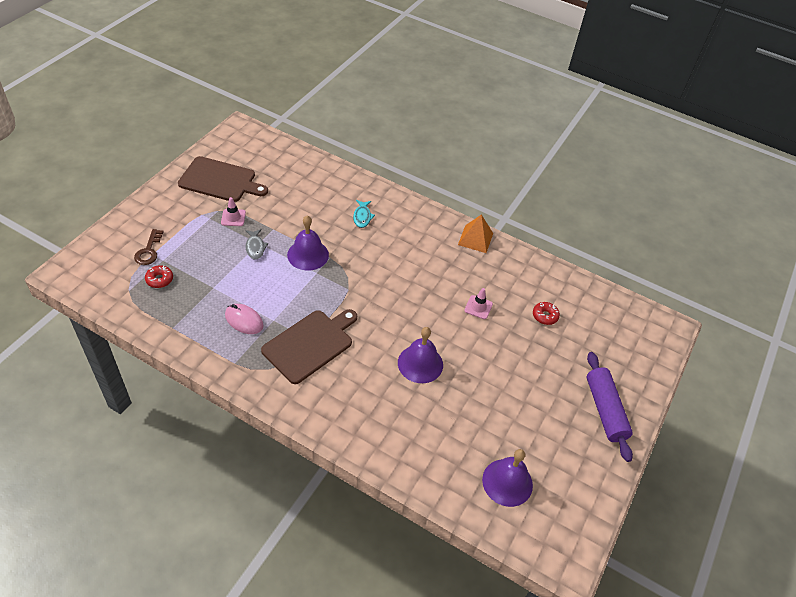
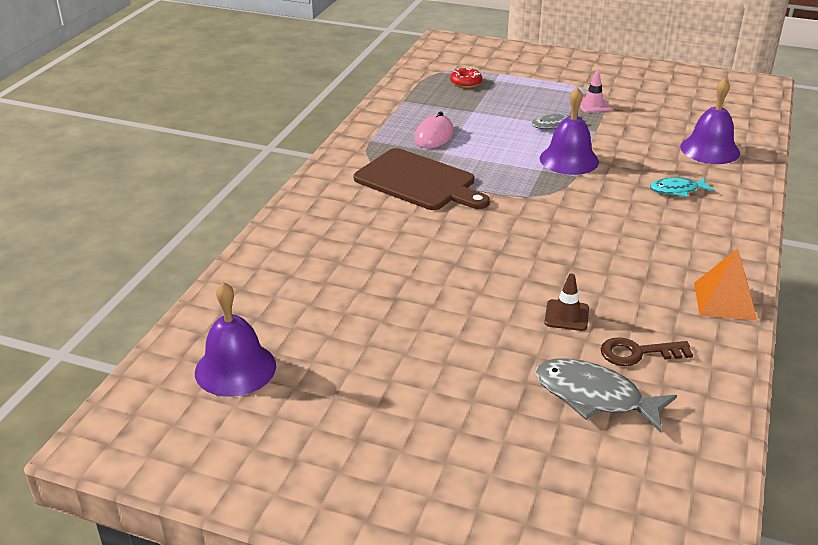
camera: 85 degrees right, 15 degrees down
(149, 251) = (503, 71): brown key -> brown key (637, 353)
(220, 180) = (649, 88): brown cutting board -> none
(420, 363) = (424, 269): purple bell -> purple bell (710, 150)
(478, 307) = (566, 315): pink traffic cone -> brown traffic cone
(545, 316) = (594, 397): red donut -> grey fish
(605, 410) = (405, 487): purple rolling pin -> none

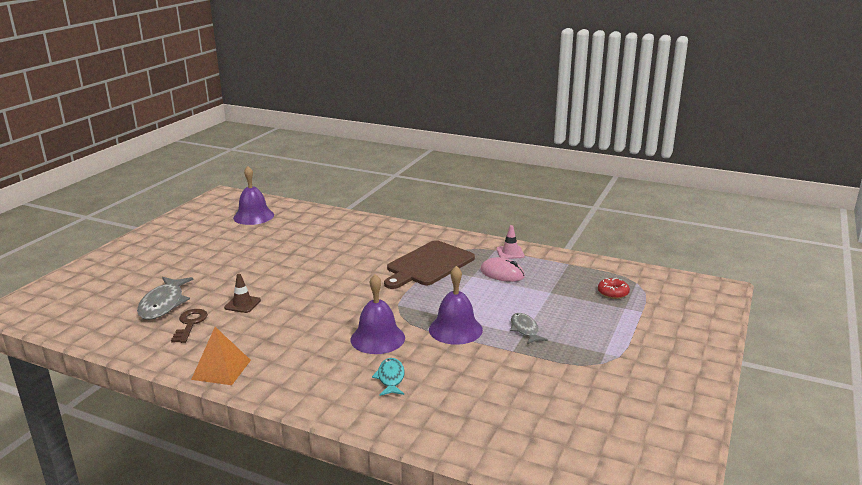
camera: 95 degrees right, 10 degrees down
(593, 105) = (574, 357): pink traffic cone -> pink traffic cone (510, 253)
(594, 397) = (163, 304): grey fish -> grey fish turned 150 degrees clockwise
(710, 150) = (470, 415): purple bell -> purple bell (377, 338)

